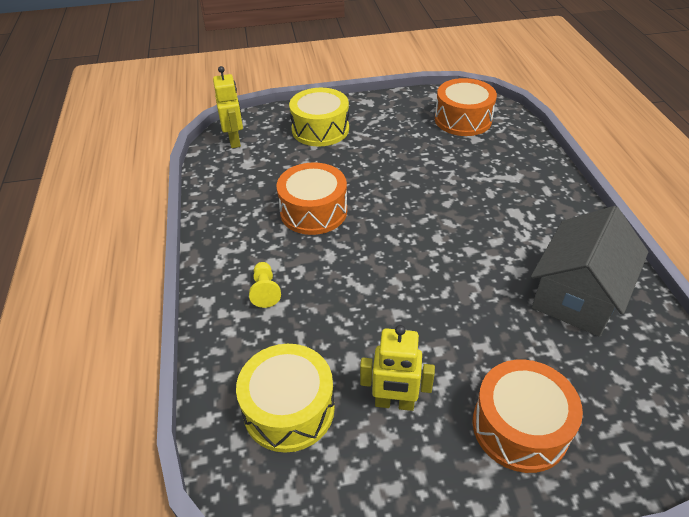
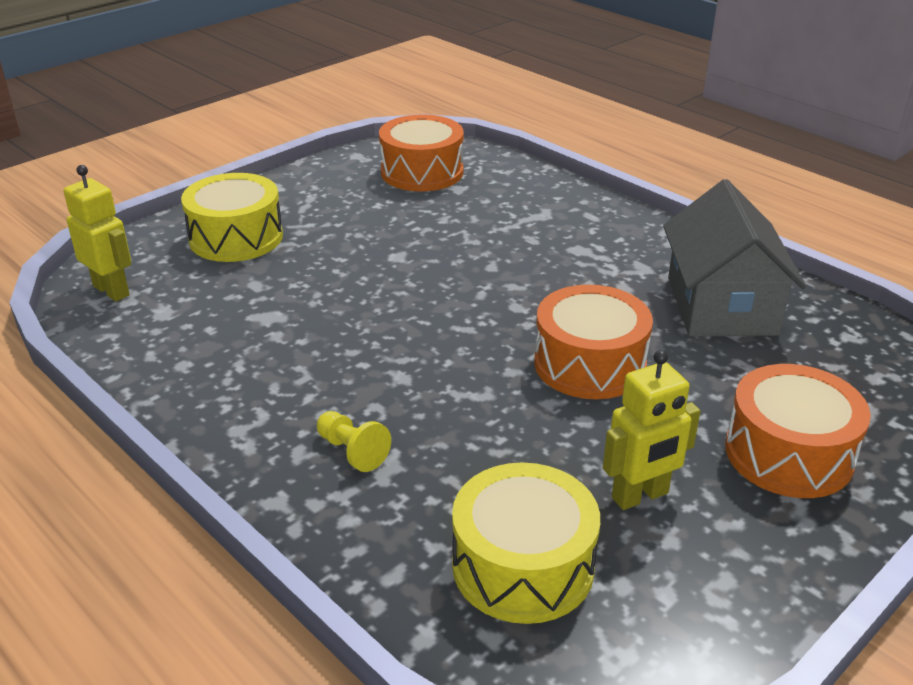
camera: 35 degrees left, 10 degrees down
(313, 211) = (326, 335): orange drum -> orange drum (589, 364)

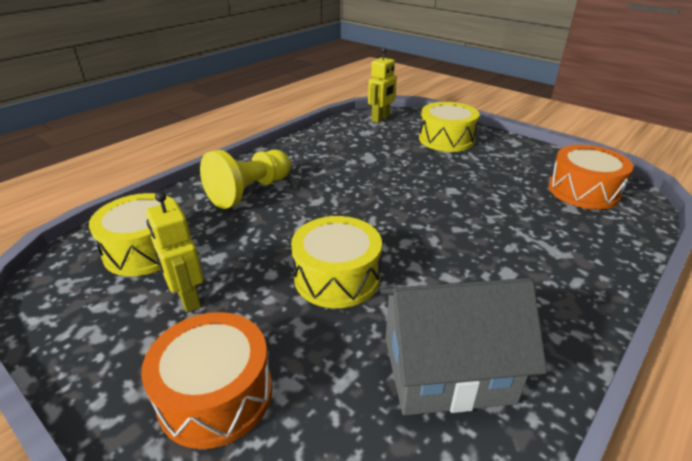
camera: 85 degrees right, 0 degrees up
(352, 451) = (250, 191): yellow pawn -> yellow pawn, size x2.04
(589, 364) = (337, 277): orange drum -> yellow drum

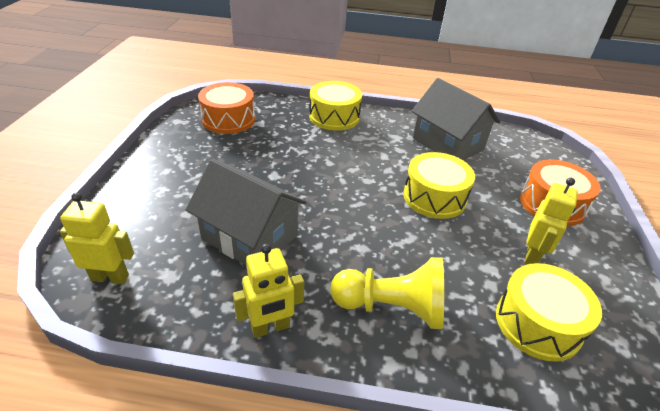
camera: 125 degrees left, 5 degrees up
(291, 150) = (270, 328): none -> yellow robot
(375, 161) = (249, 237): none -> grey house
(446, 139) = (160, 201): yellow drum -> yellow drum (334, 117)

